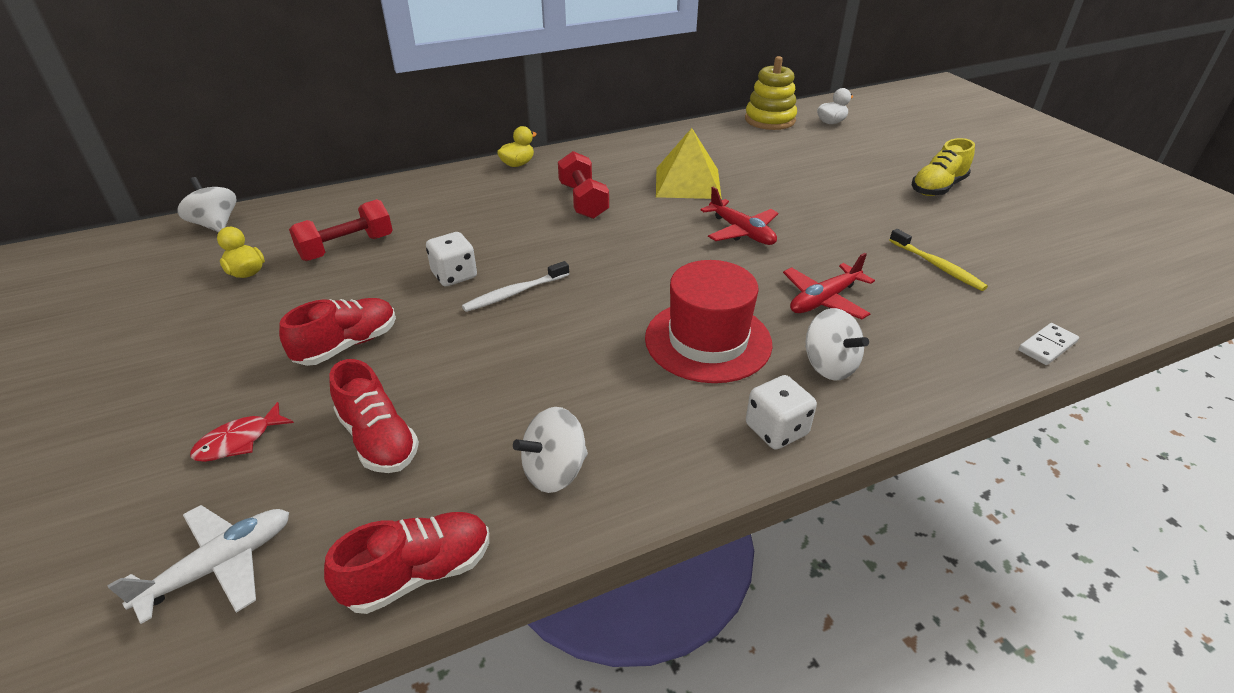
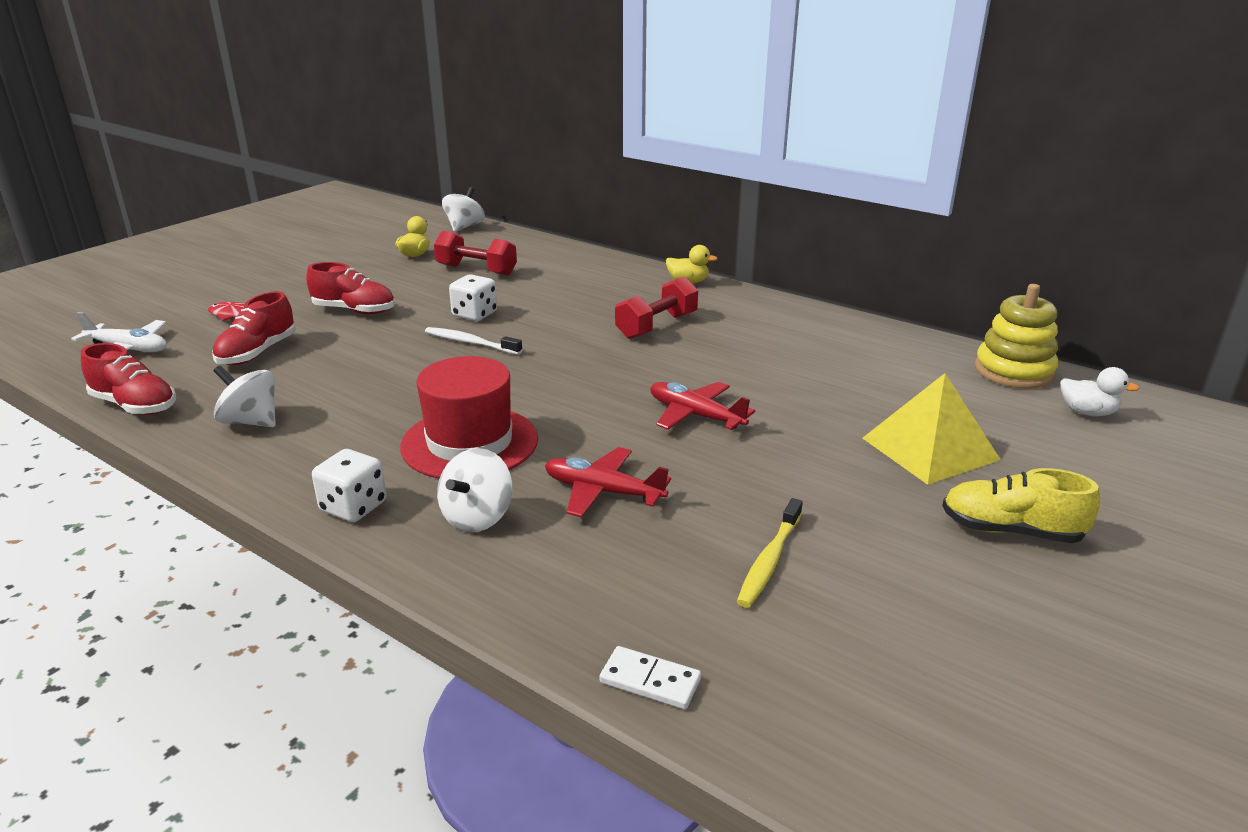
camera: 60 degrees right, 10 degrees down
(687, 182) = (766, 363): yellow pyramid -> yellow pyramid (930, 448)
(741, 232) = (695, 415): red plane -> red plane turned 105 degrees clockwise

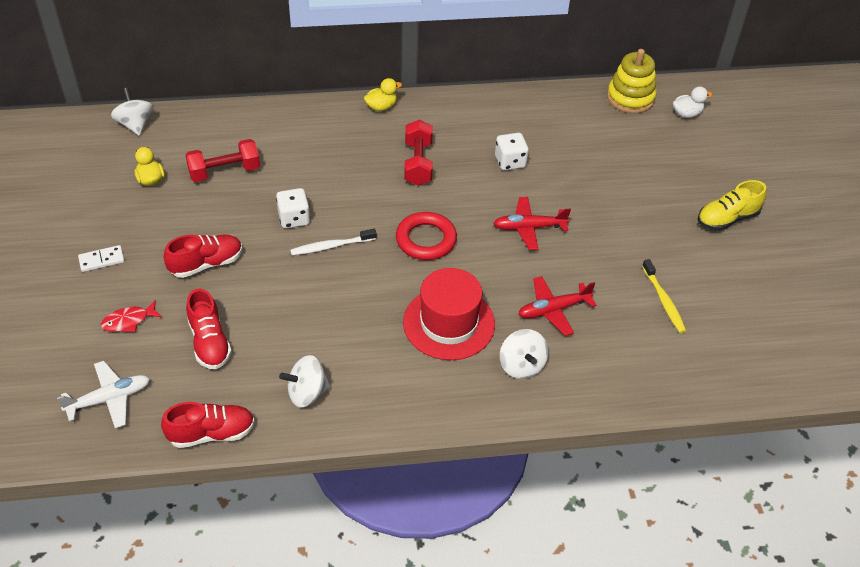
camera: 45 degrees left, 20 degrees up
(353, 507) = (457, 403): white dice -> white dice (510, 162)
(565, 376) = (426, 240): none -> red ring
(650, 681) = (691, 392): white domino -> white domino (101, 260)
(930, 448) = (651, 184): yellow pyramid -> none

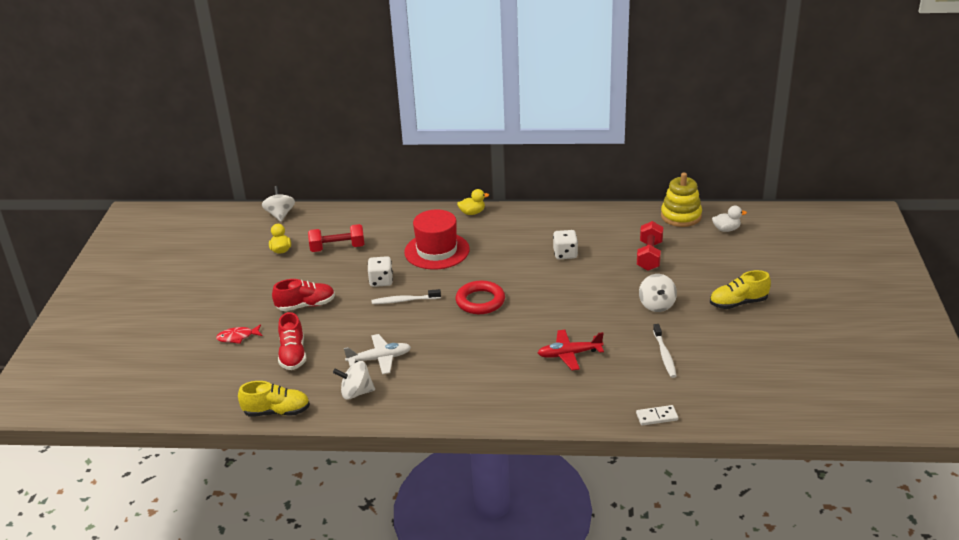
camera: 15 degrees right, 15 degrees down
(101, 260) = (229, 298): white domino -> white domino (657, 417)
(109, 399) = (209, 384): white plane -> white plane (380, 359)
(211, 433) = (277, 412): red shoe -> yellow shoe
(418, 163) = (490, 251): red dumbbell -> red dumbbell (649, 256)
(449, 323) = (481, 357): red hat -> red hat (437, 251)
(521, 365) = (531, 389): white spinning top -> white spinning top (656, 305)
(529, 228) = (566, 299): red plane -> none
(664, 301) = (664, 355): yellow toothbrush -> white toothbrush

